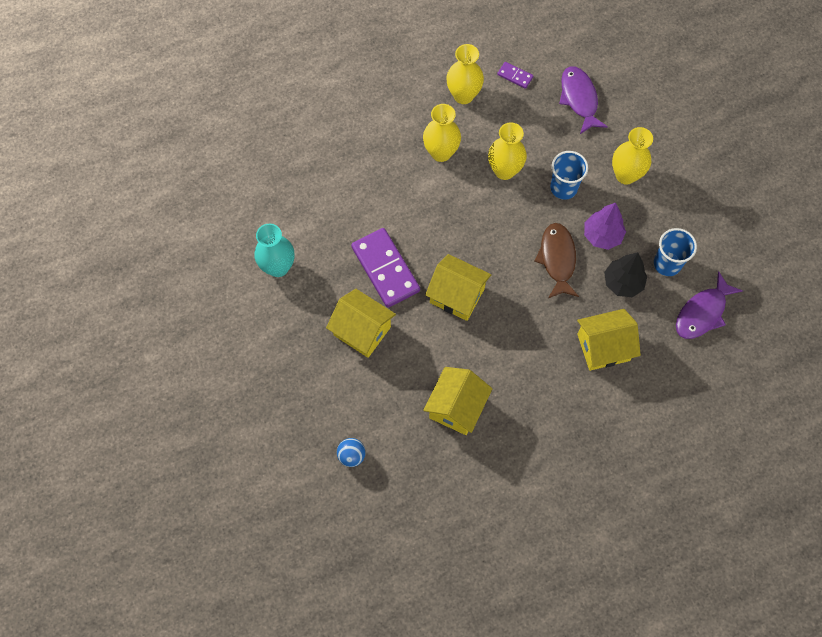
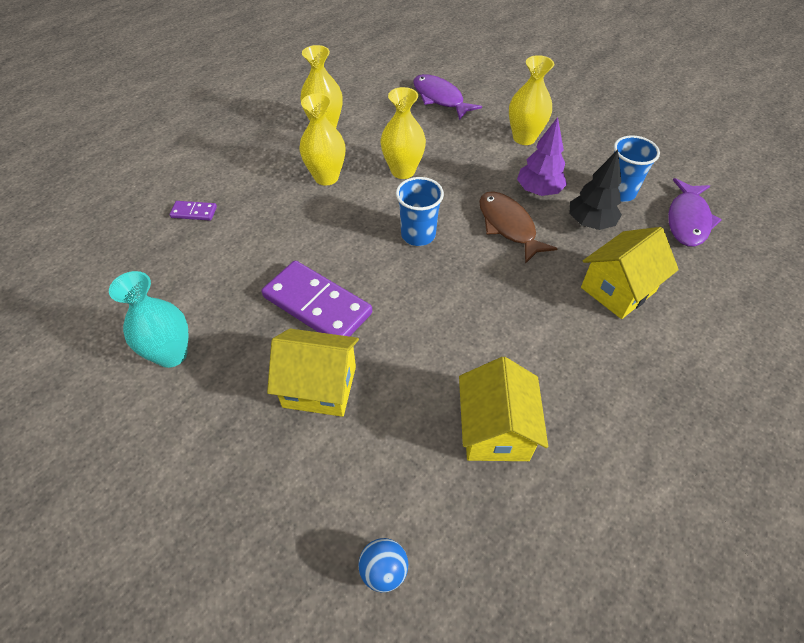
camera: 25 degrees left, 15 degrees down
(457, 295) = (420, 301): yellow house -> none
(515, 76) = (368, 100): purple domino -> purple domino (194, 212)
(563, 188) = (472, 166): blue cup -> blue cup (418, 235)

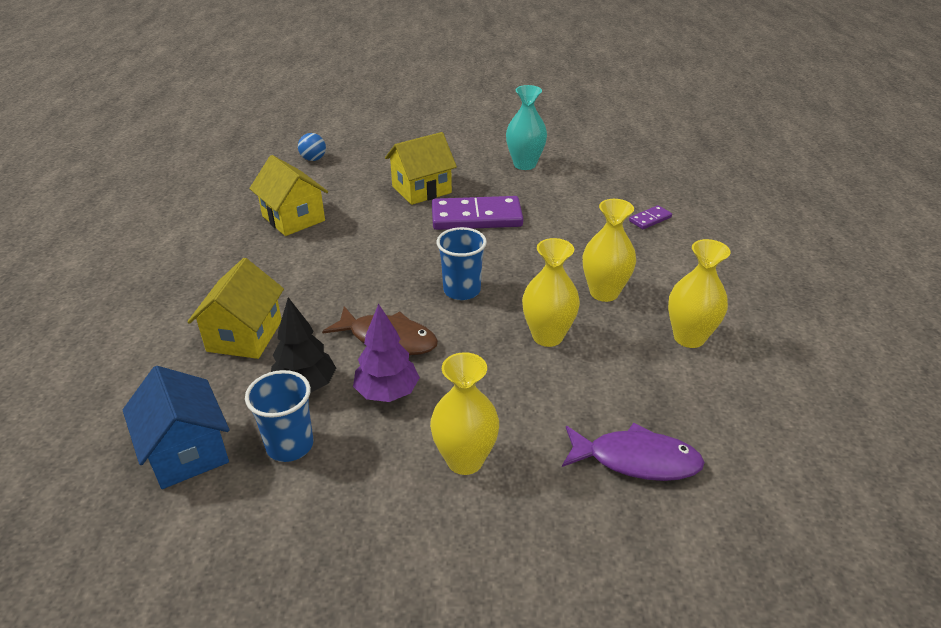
camera: 140 degrees right, 15 degrees down
(687, 220) = (187, 452): purple fish -> blue house

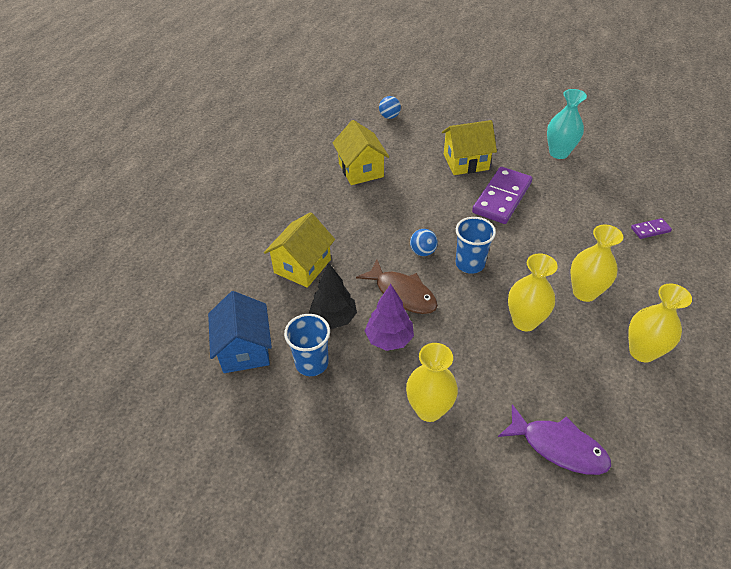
camera: 20 degrees right, 10 degrees up
(399, 289) = (423, 252): none -> blue ball
(476, 217) = (502, 198): purple domino -> purple domino turned 75 degrees counterclockwise

